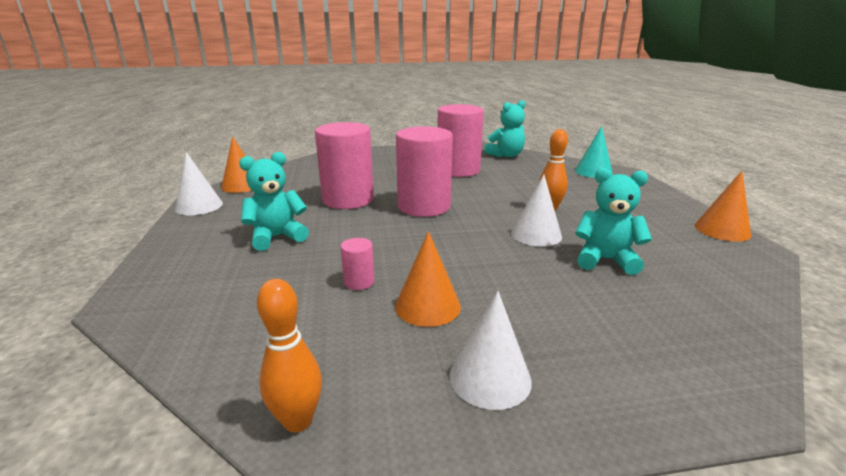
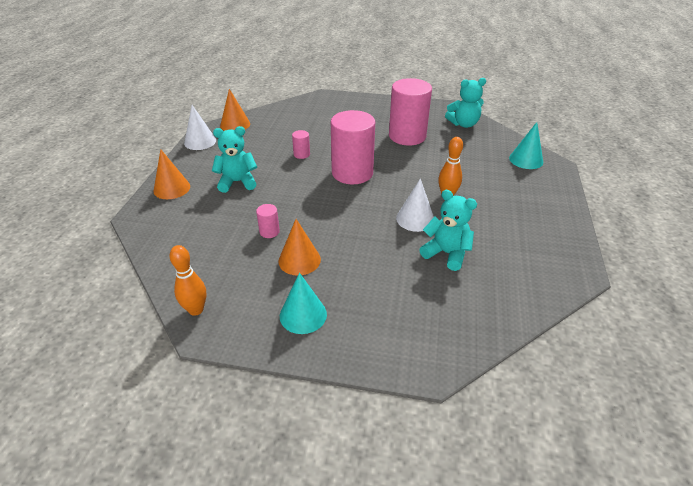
camera: 20 degrees right, 15 degrees up
(348, 199) = (301, 154): pink cylinder -> pink cylinder, size x0.42
(490, 377) = (303, 315): white cone -> turquoise cone
(722, 230) = (572, 248): orange cone -> orange cone (172, 188)

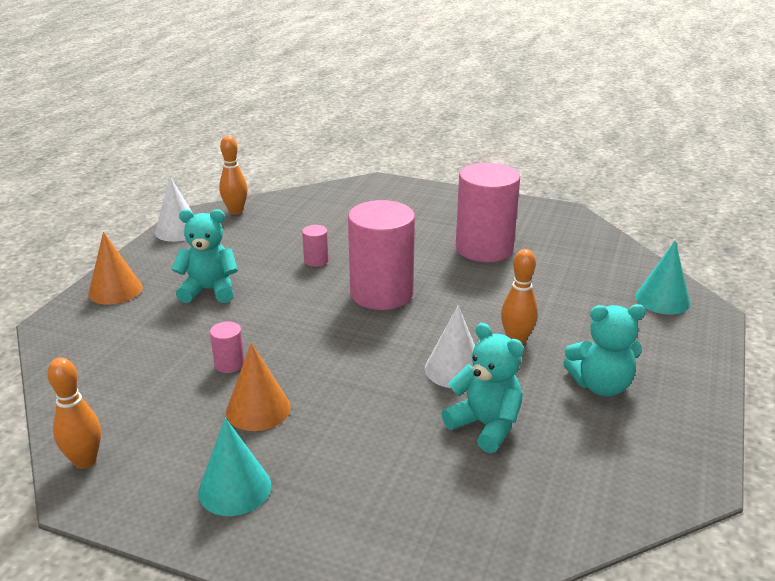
camera: 10 degrees right, 10 degrees down
(235, 124) = (235, 211): orange cone -> orange bowling pin
(463, 124) = (579, 238): turquoise teddy bear -> turquoise teddy bear (600, 385)

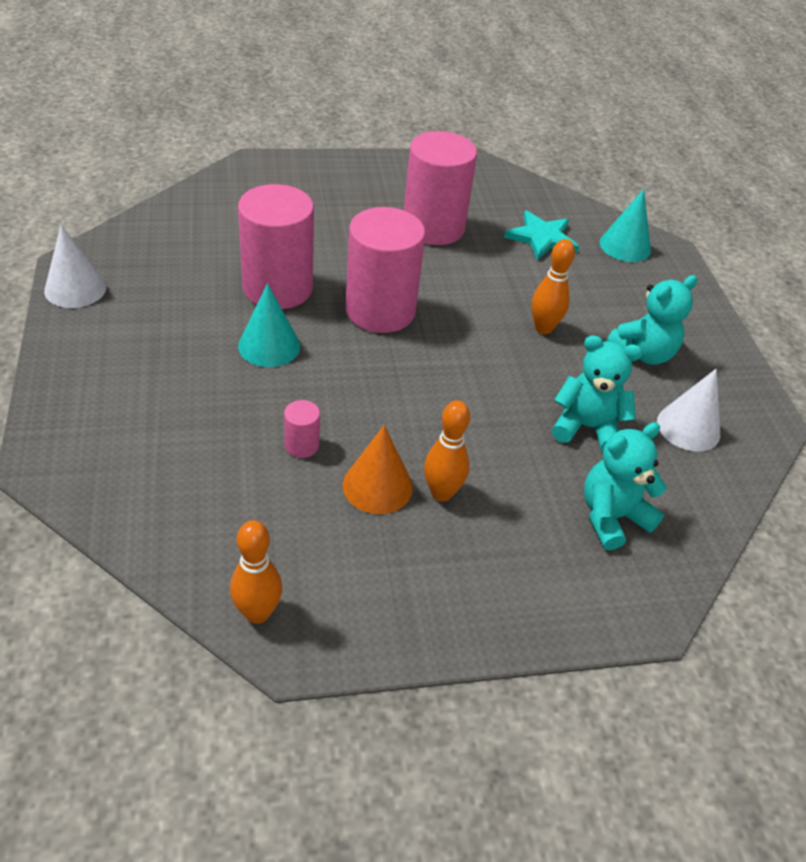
camera: 35 degrees left, 15 degrees up
(115, 290) = (78, 395): orange cone -> none
(209, 290) = (194, 361): turquoise teddy bear -> turquoise teddy bear (612, 517)
(235, 211) = (122, 243): orange bowling pin -> orange bowling pin (441, 493)
(235, 488) = (432, 578): turquoise cone -> turquoise cone (269, 346)
(316, 260) = (277, 288): pink cylinder -> pink cylinder, size x2.40
(454, 369) = (516, 377): white cone -> white cone (688, 427)
(580, 276) = (541, 238): none -> turquoise star

